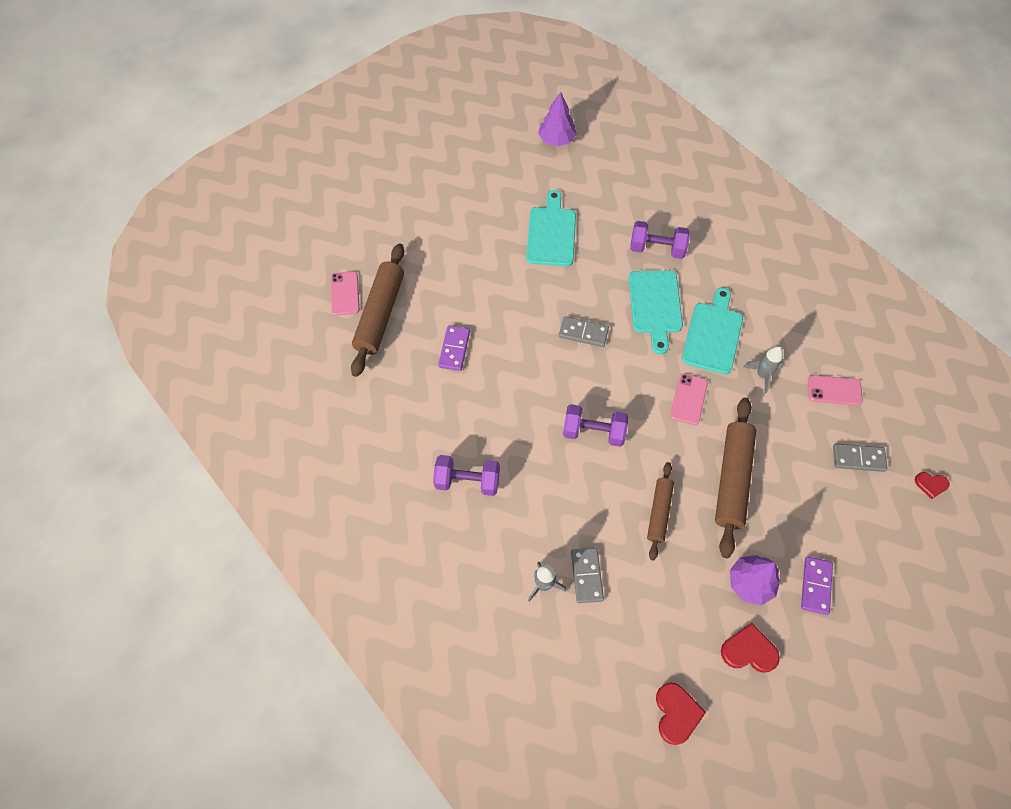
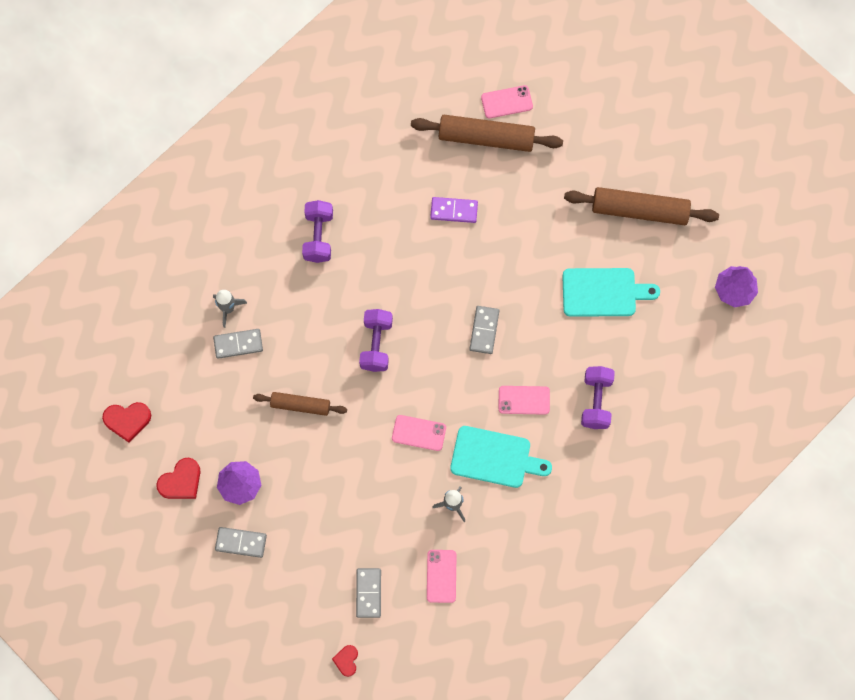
camera: 85 degrees right, 10 degrees up
(655, 305) = (524, 400): turquoise cutting board -> pink phone
(732, 479) = (338, 472): brown rolling pin -> brown rolling pin (639, 210)
(749, 650) = (181, 481): red heart -> red heart turned 45 degrees clockwise
(816, 586) = (241, 542): purple domino -> grey domino

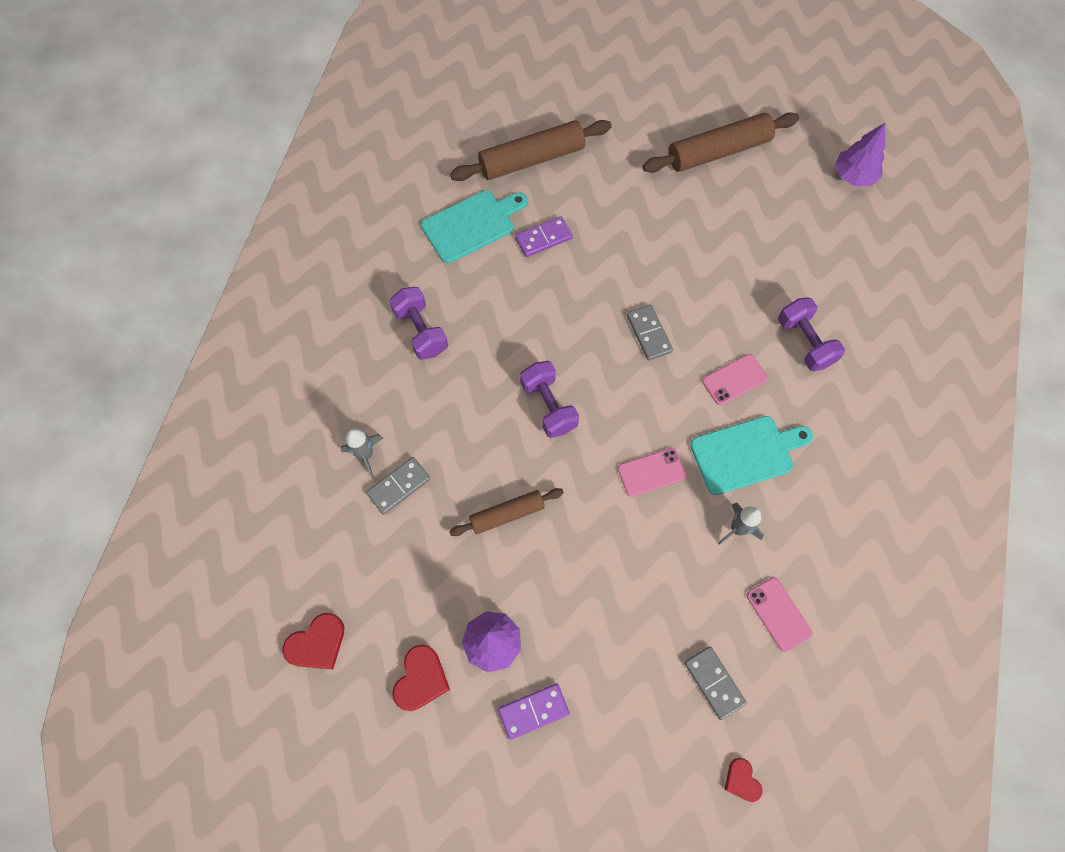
camera: 30 degrees left, 5 degrees down
(241, 542) = (533, 711): grey domino -> purple domino
(506, 102) = (530, 120): pink phone -> none
(603, 292) = (738, 239): turquoise cutting board -> turquoise cutting board (472, 225)

